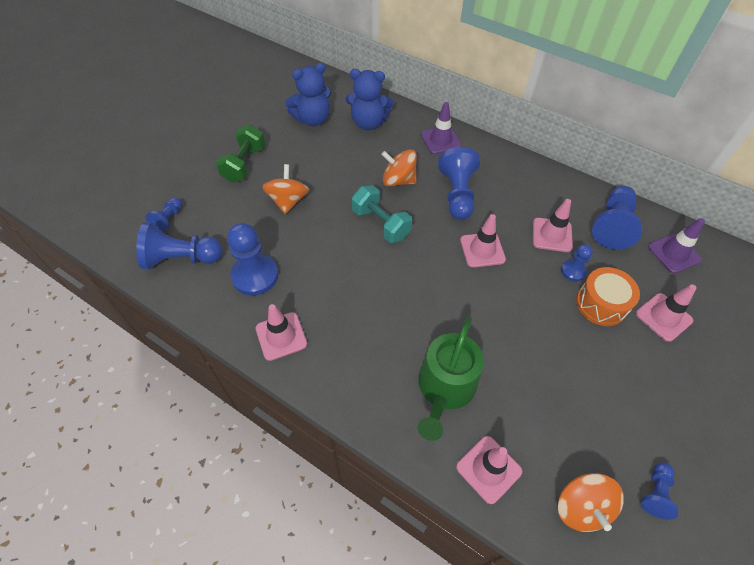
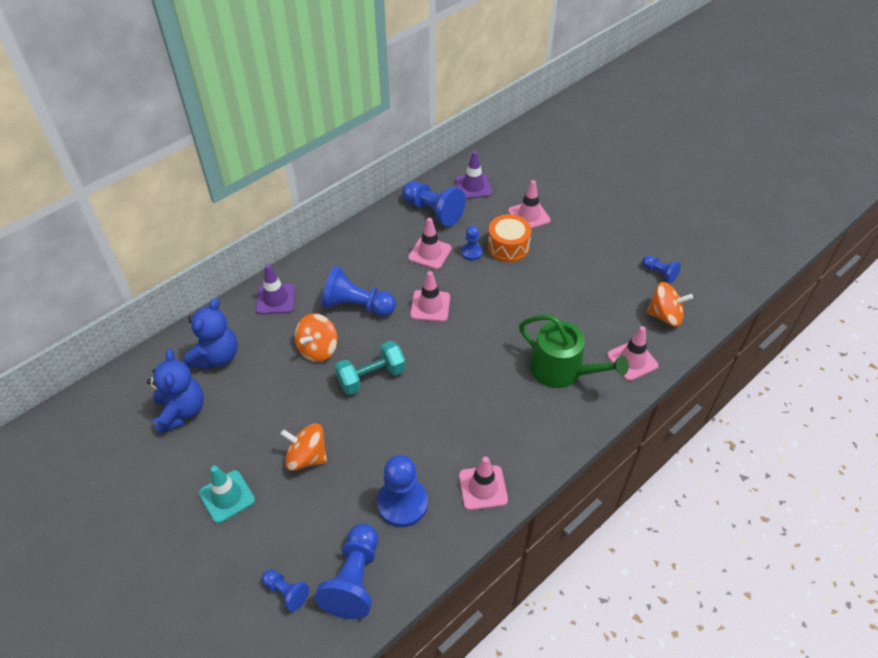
camera: 75 degrees left, 5 degrees down
(244, 164) = (227, 496): green dumbbell -> turquoise traffic cone

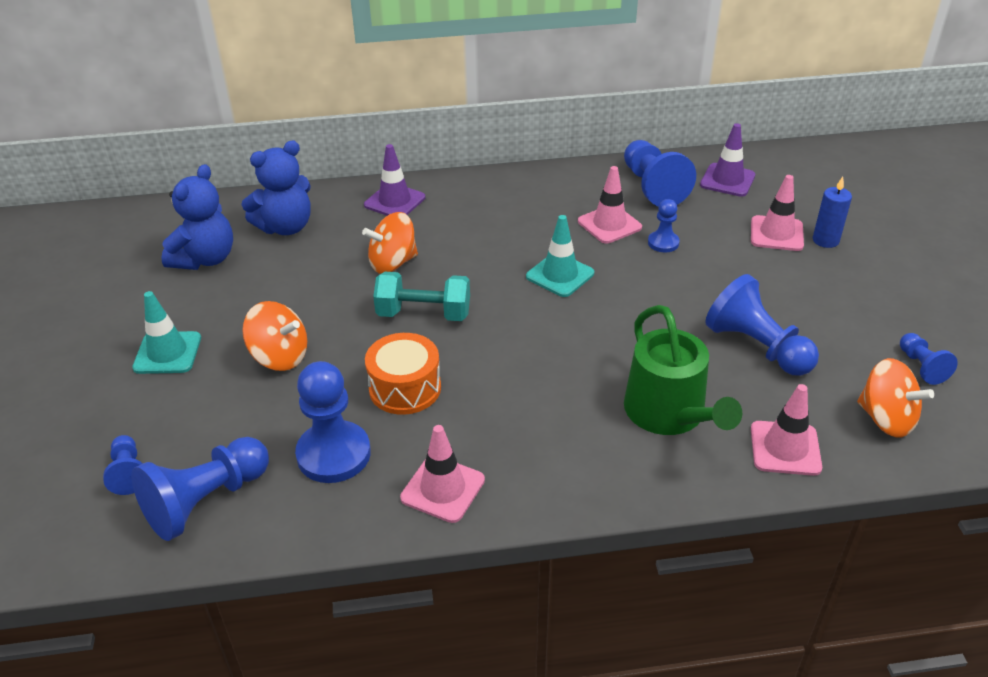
camera: 35 degrees right, 10 degrees down
(307, 457) = (280, 357): orange spinning top -> orange spinning top turned 150 degrees clockwise
(357, 306) = (474, 241): blue pawn -> blue pawn (757, 347)
(430, 306) = (560, 275): pink traffic cone -> turquoise traffic cone
(508, 247) = (717, 255): orange drum -> orange drum (405, 388)
(558, 208) = (825, 240): none -> blue candle

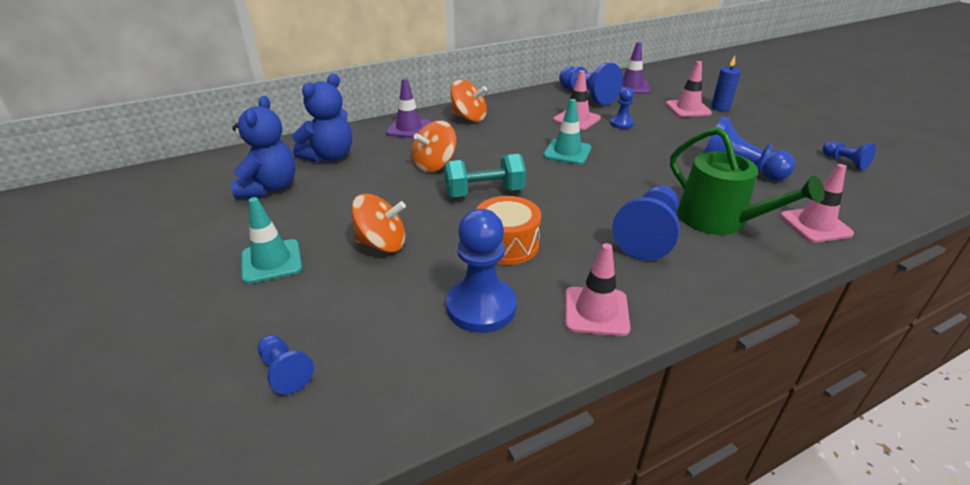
camera: 20 degrees left, 5 degrees down
(206, 501) = (383, 377): blue pawn -> blue pawn (648, 236)
(886, 419) = (857, 194): orange spinning top -> orange spinning top (469, 117)

